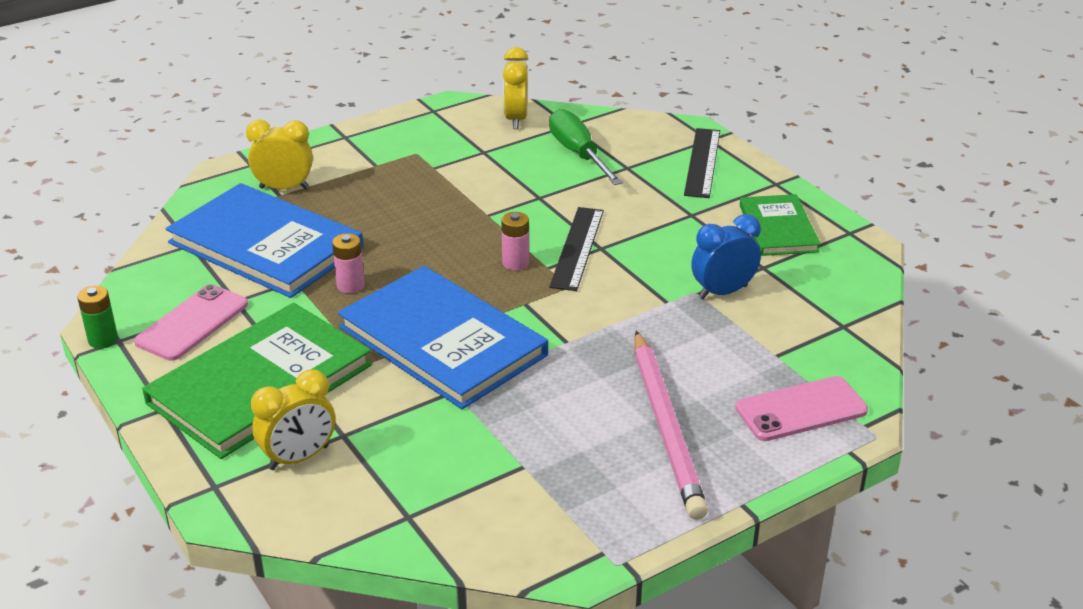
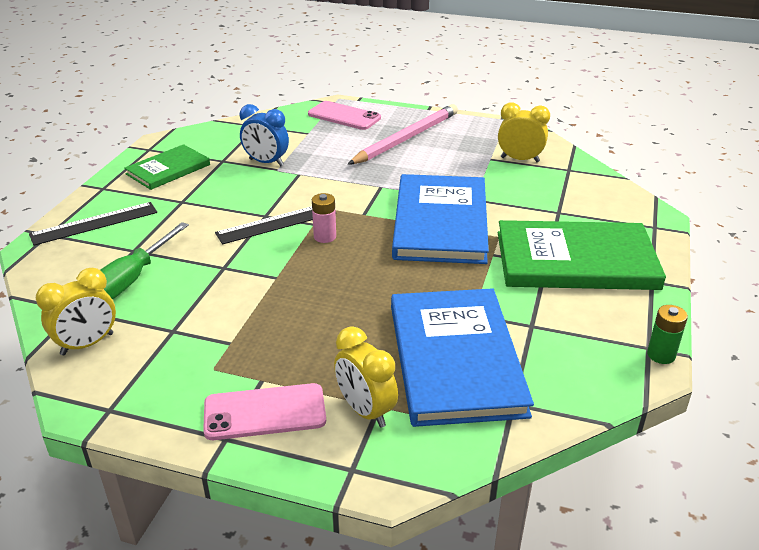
camera: 130 degrees left, 0 degrees up
(192, 323) = (581, 327): pink phone -> pink phone (265, 412)
(299, 458) = (594, 215): yellow clock -> yellow clock (520, 159)
(350, 285) = (441, 286): pink battery -> none

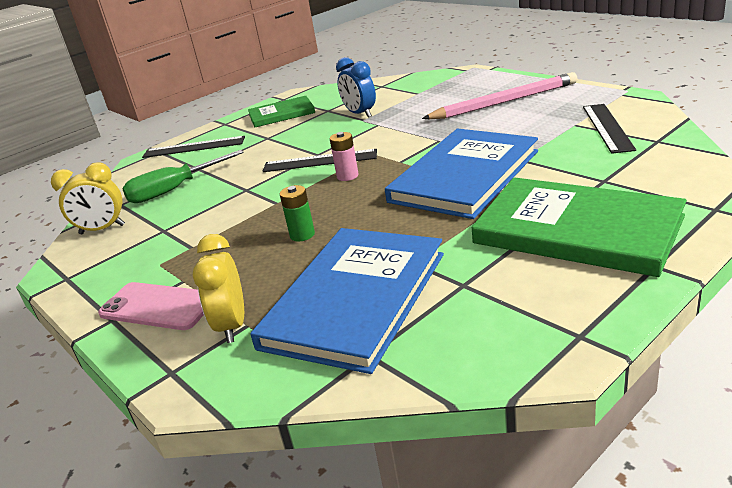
camera: 35 degrees right, 5 degrees down
(344, 116) = (463, 81): pink phone -> none
(520, 159) = (607, 127): yellow clock -> black ruler
(661, 355) = (588, 347): green battery -> green battery (302, 235)

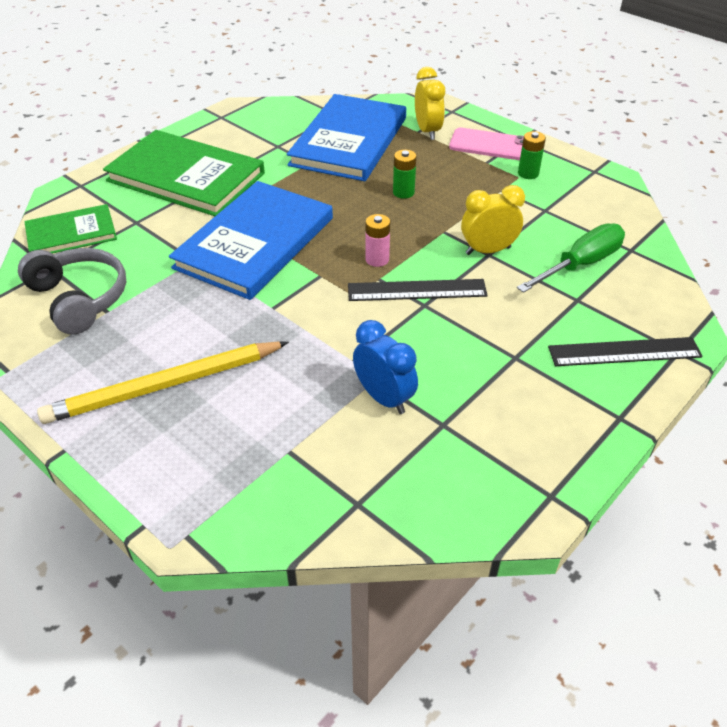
camera: 170 degrees right, 15 degrees up
(102, 229) = (615, 217): yellow clock -> yellow clock (488, 251)
(145, 269) = (528, 173): none -> green battery
(281, 114) = (525, 429): green book -> green book (71, 233)
(504, 102) = (165, 386): pink pencil -> yellow pencil
(607, 127) = (79, 299): black ruler -> grey headphones

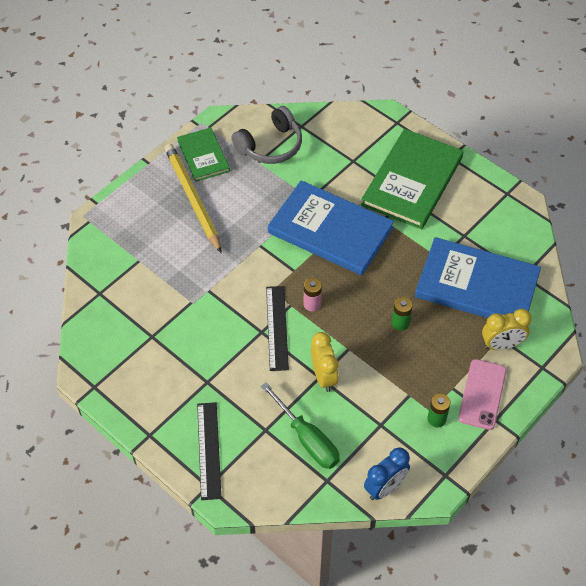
camera: 90 degrees right, 10 degrees up
(71, 233) = (338, 129): green book -> green book (203, 156)
(384, 398) = (175, 306): blue clock -> blue clock (385, 488)

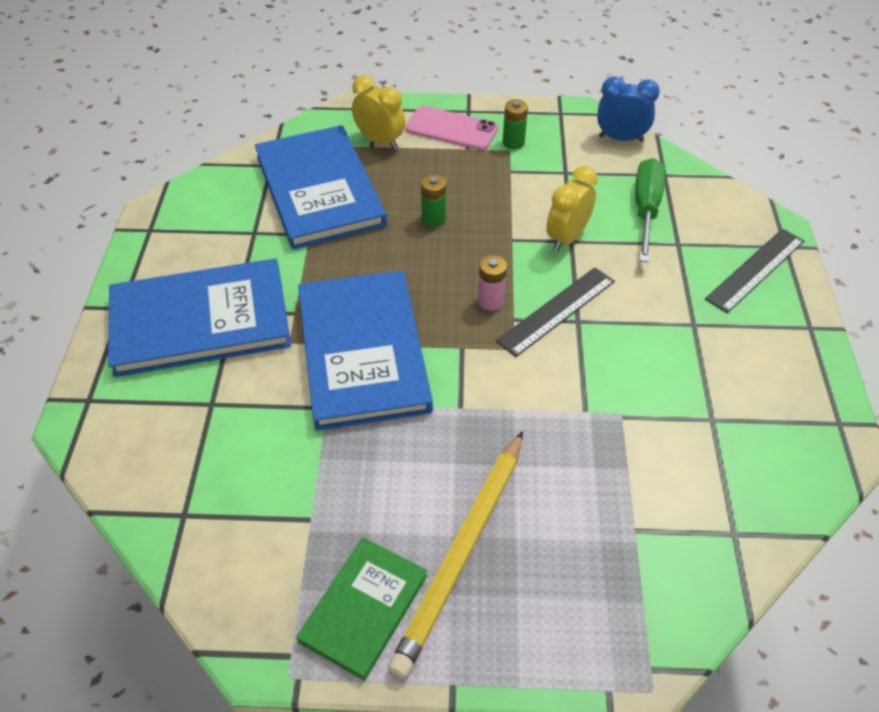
camera: 130 degrees left, 5 degrees down
(270, 146) = (262, 526): grey headphones -> none
(412, 181) = (200, 321): green book -> blue book
(482, 394) = (451, 129): pink phone -> pink phone turned 45 degrees clockwise

